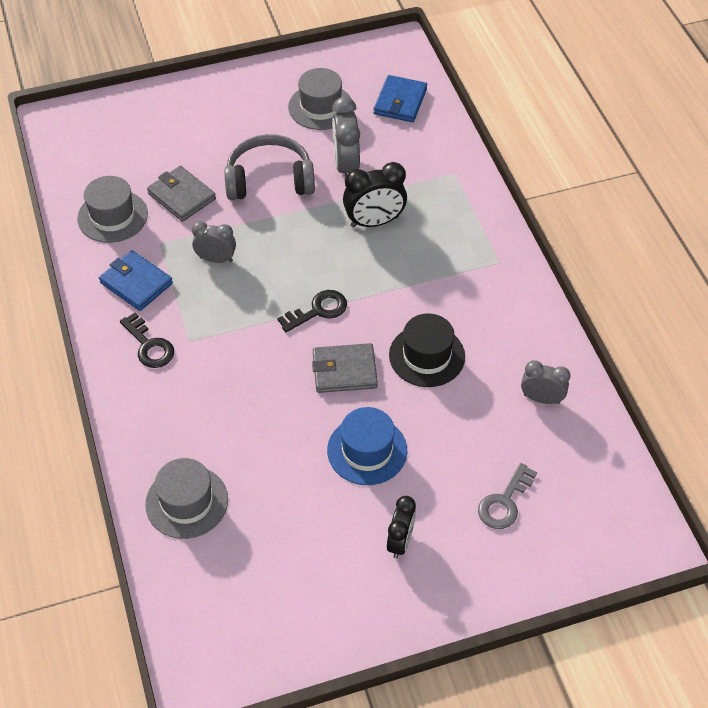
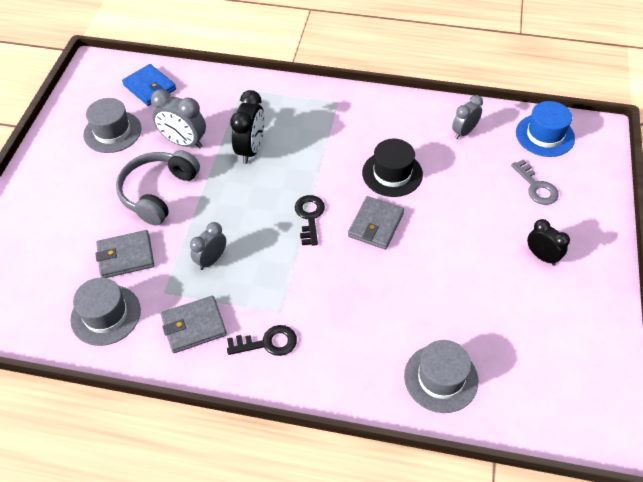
camera: 60 degrees left, 0 degrees up
(136, 283) = (194, 326): blue wallet -> grey wallet
(367, 450) = (454, 242): blue hat -> blue hat (545, 135)

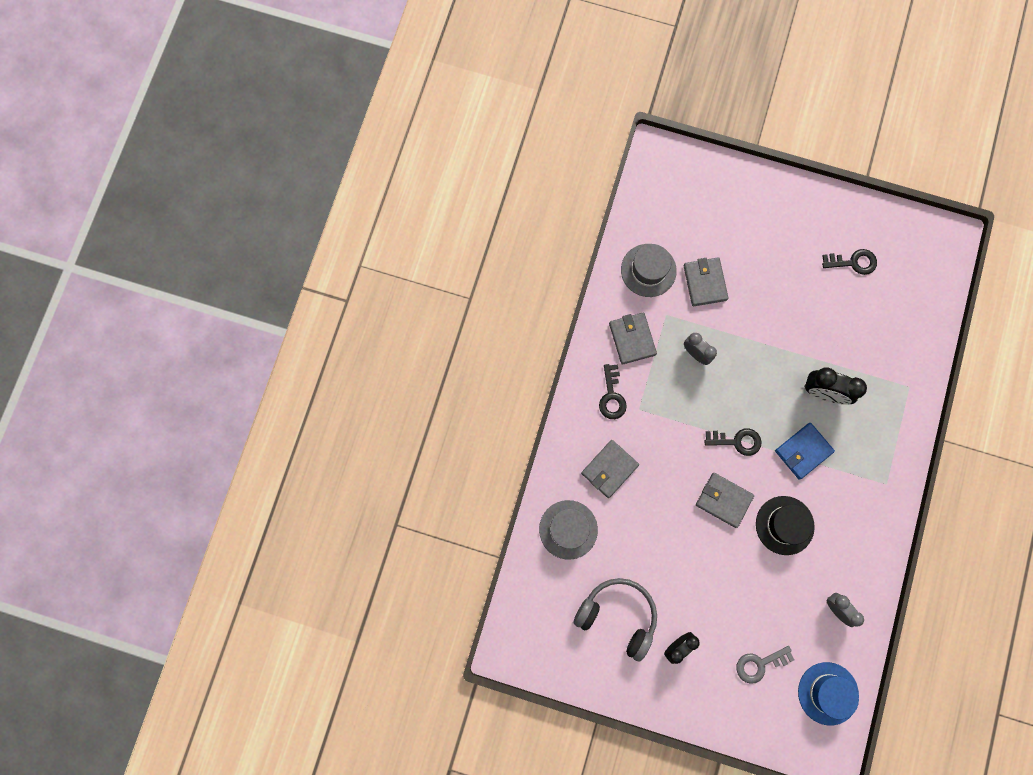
camera: 95 degrees right, 25 degrees up
(112, 132) = (853, 262): grey hat -> black key
(149, 87) = (915, 294): blue wallet -> blue wallet (803, 451)
(158, 192) = (774, 307): grey headphones -> grey headphones (618, 615)
(184, 142) = (836, 329): grey clock -> none
(358, 338) = (609, 469): none -> grey wallet

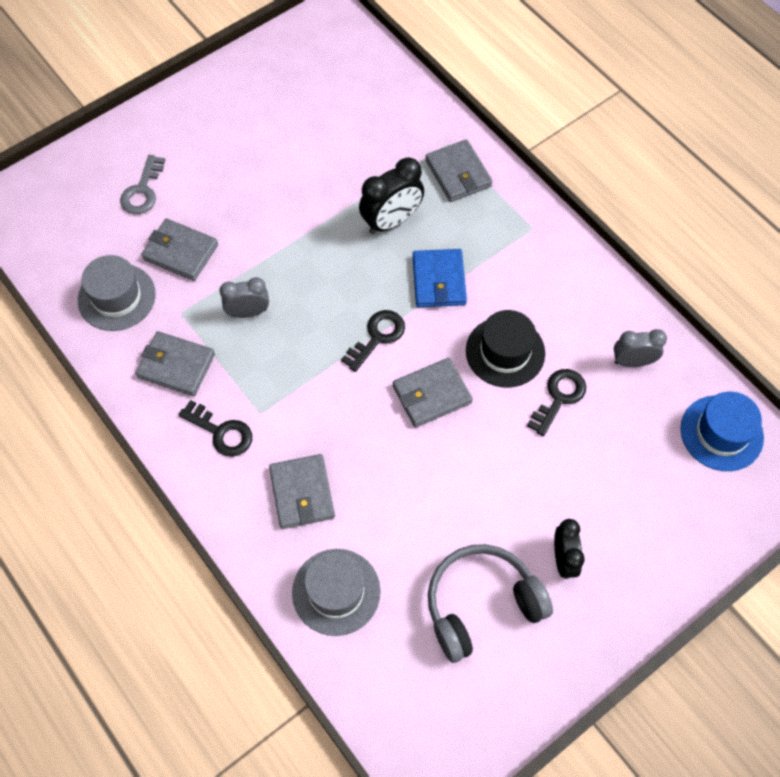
camera: 55 degrees left, 15 degrees down
(759, 664) = (643, 482): grey key -> grey key (142, 190)
(853, 262) = (282, 108): black key -> black key (559, 398)
(891, 409) = (458, 173): none -> grey wallet

